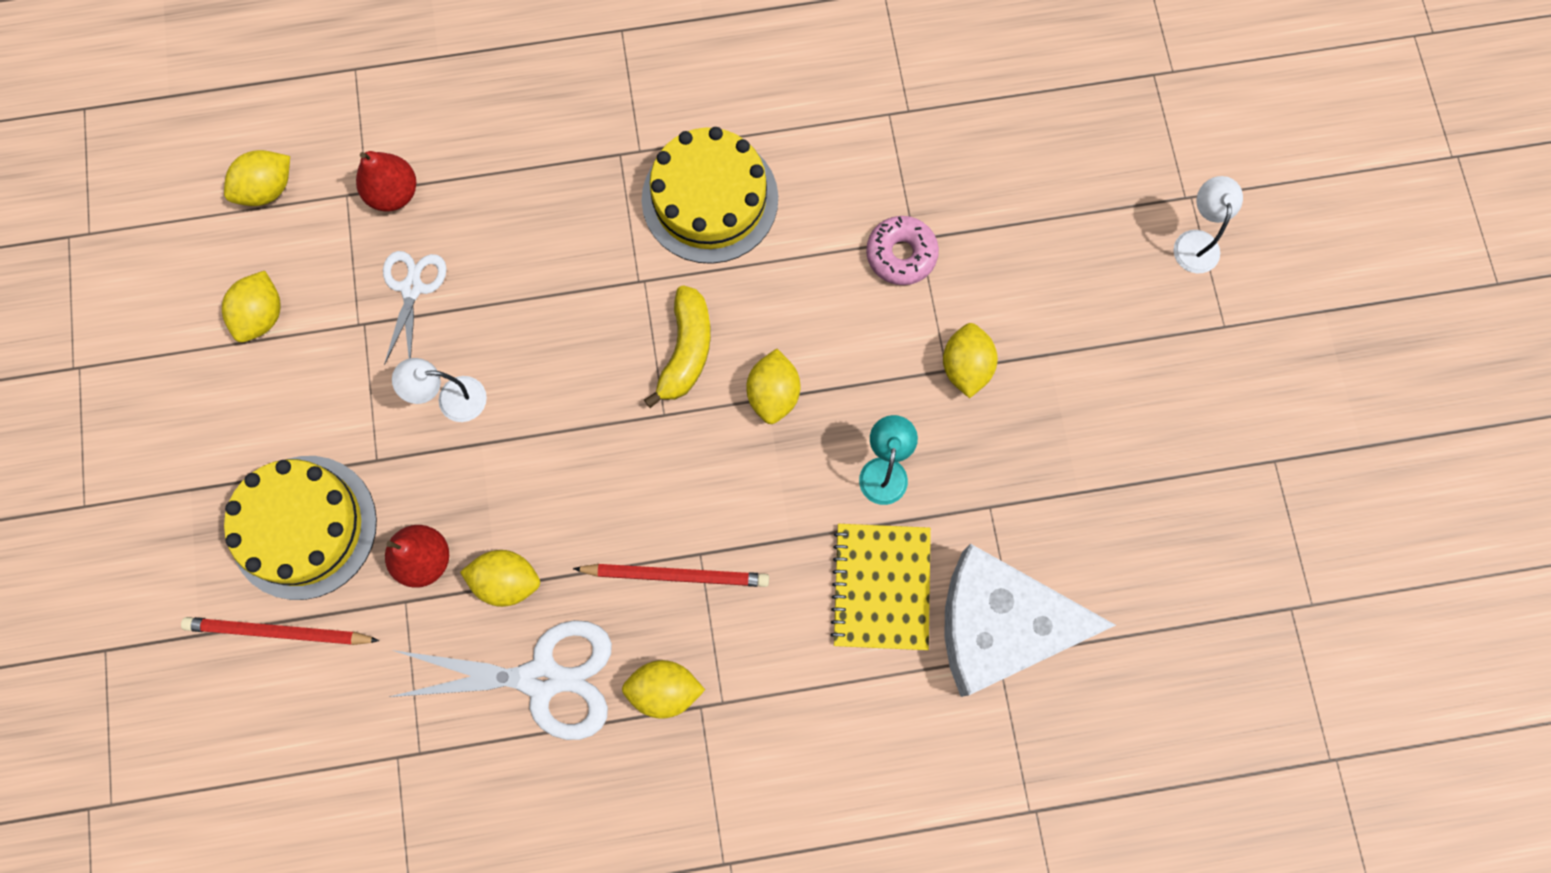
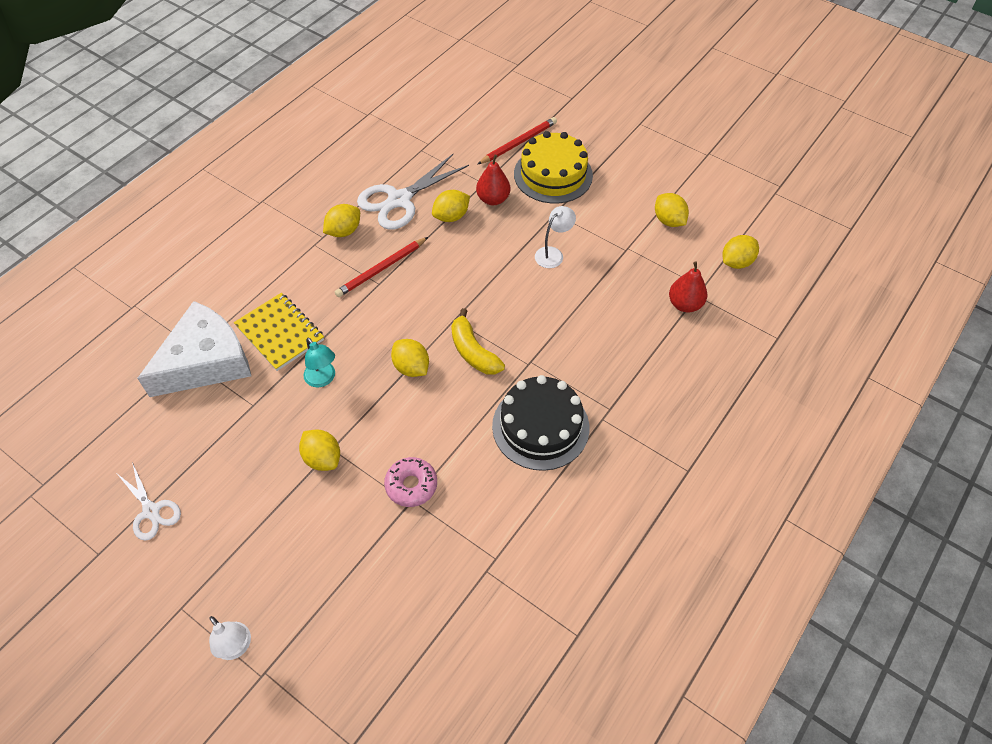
camera: 135 degrees right, 20 degrees down
(267, 189) = (736, 262): yellow lemon -> yellow lemon turned 45 degrees clockwise
(412, 288) = (624, 277): white scissors -> white scissors (151, 511)
(710, 199) = (540, 426): yellow cake -> black cake

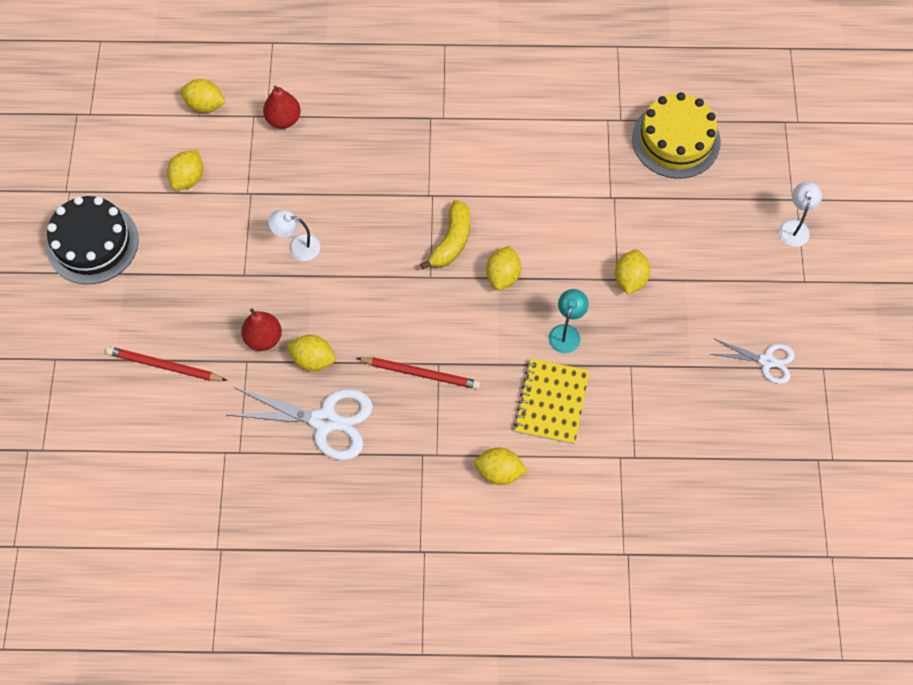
camera: 125 degrees left, 10 degrees up
(151, 511) = (766, 361): white scissors -> white scissors turned 90 degrees clockwise
(205, 361) = (625, 438): white cheese -> none
(344, 231) = (401, 441): yellow lemon -> yellow lemon (499, 472)
(411, 485) = (600, 205): pink donut -> none
(540, 426) = (483, 153): black cake -> black cake (92, 243)
(553, 174) = (191, 307): yellow cake -> yellow cake (676, 140)

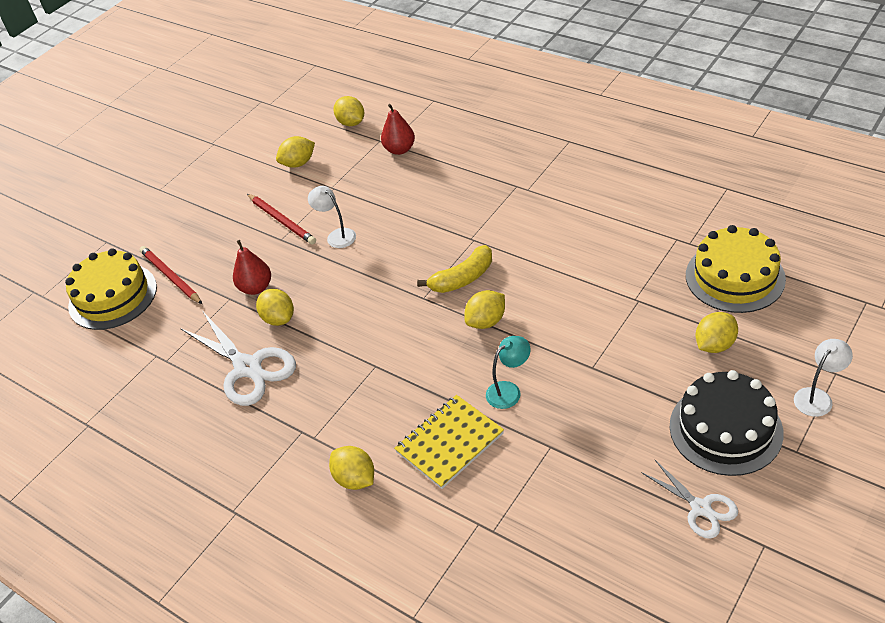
camera: 40 degrees right, 20 degrees down
(92, 243) = (198, 180): black cake -> black cake (725, 429)
(122, 414) = (113, 296): none -> yellow cake
(421, 373) = (354, 367): red pencil -> red pencil (282, 221)
(630, 279) = (605, 372): yellow lemon -> yellow lemon (714, 345)

